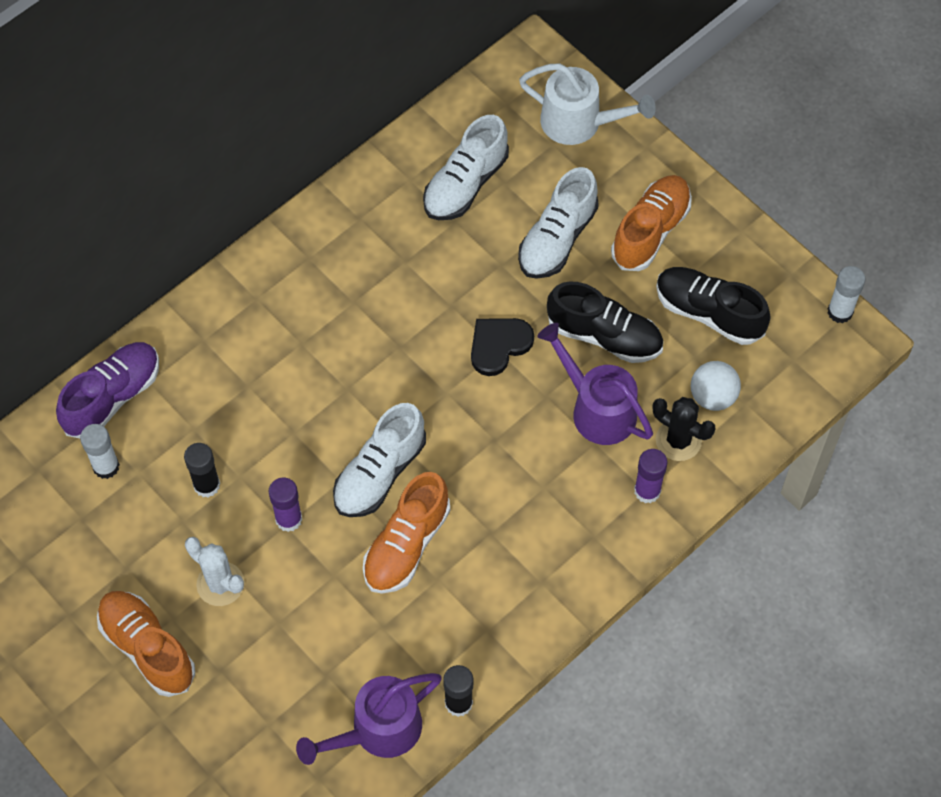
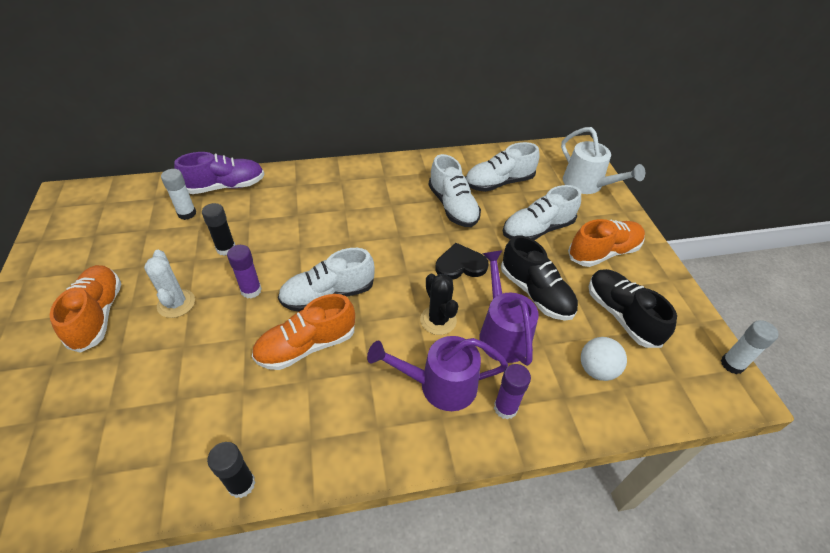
camera: 30 degrees right, 15 degrees down
(377, 731) = (167, 466): purple watering can -> purple watering can (439, 385)
(433, 260) = (453, 207): none -> white shoe
(678, 440) = (552, 385): black cactus -> black cactus (438, 320)

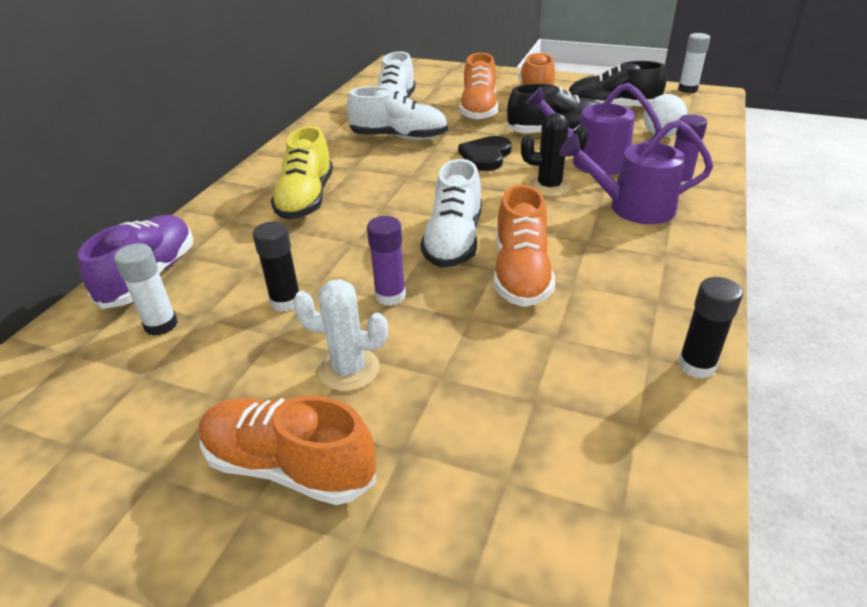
camera: 55 degrees left, 10 degrees down
(337, 203) = (306, 199): none -> yellow shoe
(439, 385) = (632, 208): purple watering can -> purple watering can turned 60 degrees clockwise
(537, 229) = (479, 110): white shoe -> orange shoe
(587, 185) = (447, 74): white watering can -> none

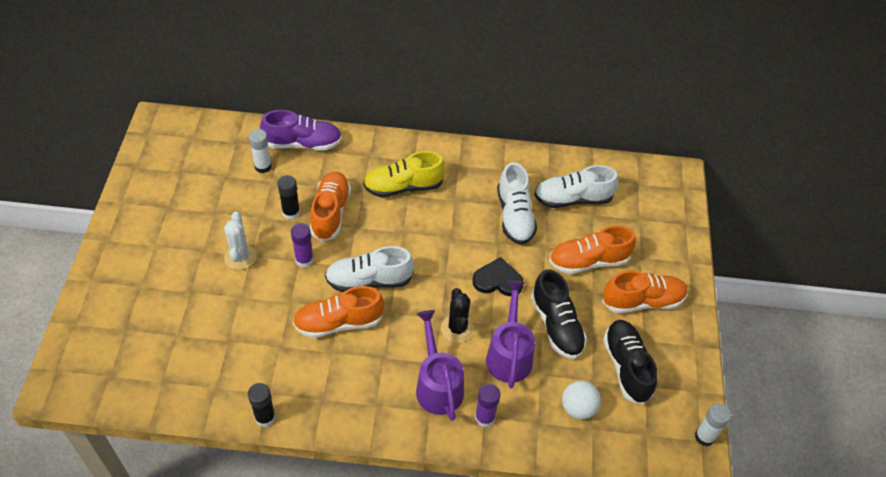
camera: 70 degrees right, 15 degrees up
(289, 466) = (177, 252): orange shoe -> orange shoe (330, 213)

